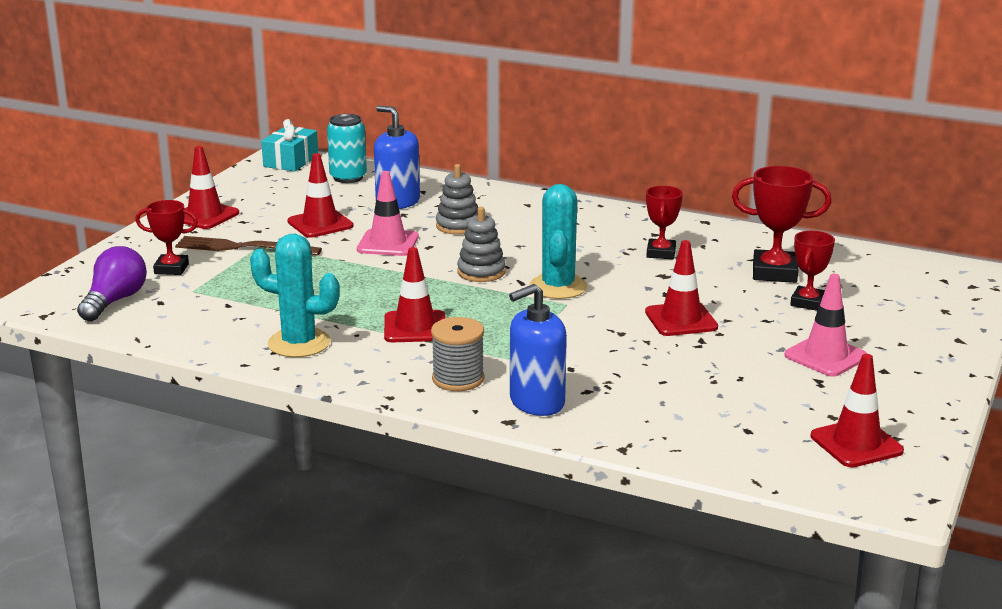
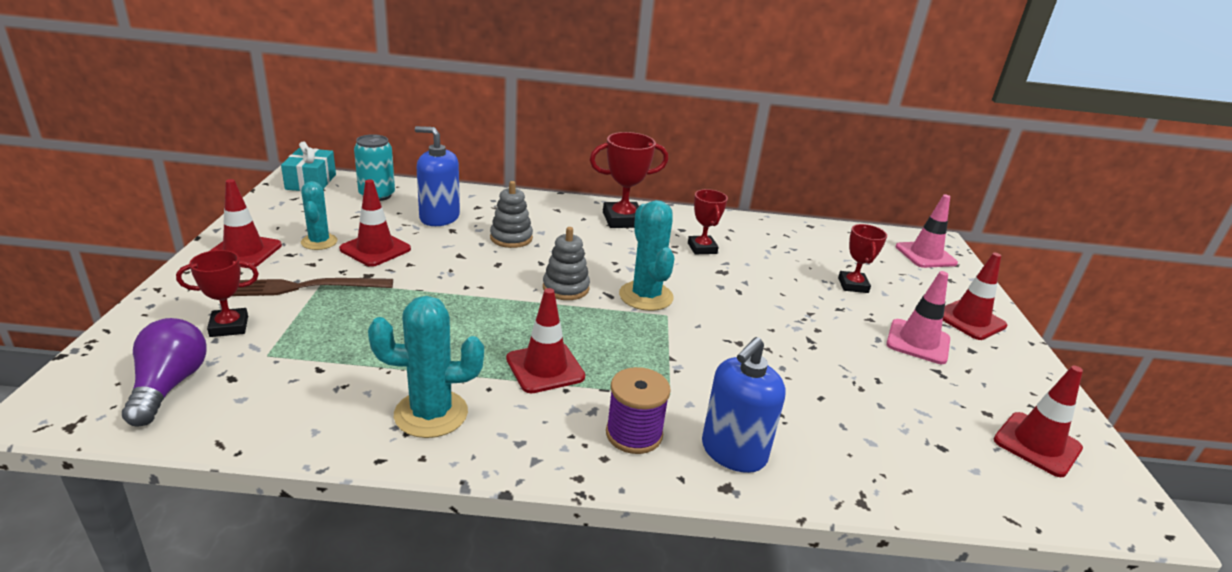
camera: 25 degrees left, 5 degrees up
(273, 214) = (319, 242): none -> turquoise cactus
(388, 243) = (456, 265): pink traffic cone -> pink traffic cone (925, 255)
(458, 379) = (634, 434): grey spool -> purple spool
(681, 320) = (775, 319): red traffic cone -> red traffic cone (969, 320)
(774, 272) = (802, 258): red trophy -> red trophy (623, 220)

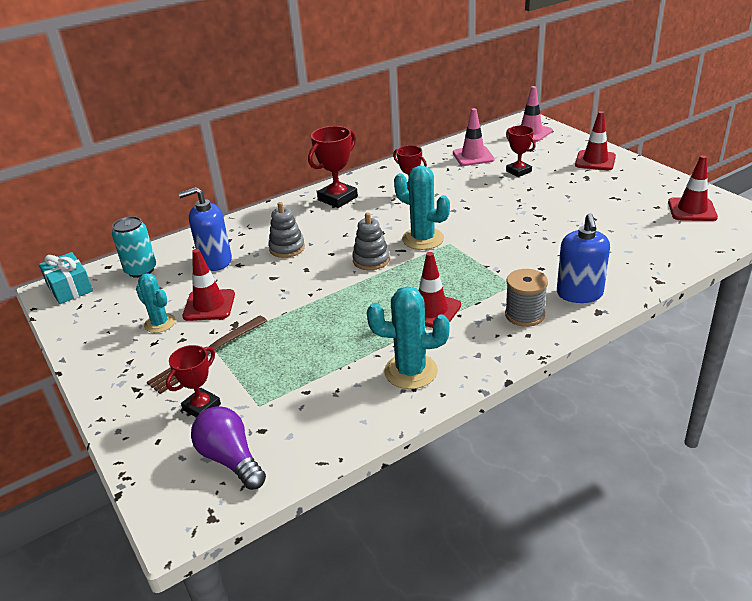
camera: 30 degrees left, 5 degrees up
(244, 251) = (116, 360): red traffic cone -> none
(431, 414) = (410, 371): turquoise cactus -> turquoise cactus turned 45 degrees clockwise
(634, 434) = (524, 315): purple spool -> grey spool
(918, 342) = (587, 187): pink traffic cone -> pink traffic cone (473, 156)

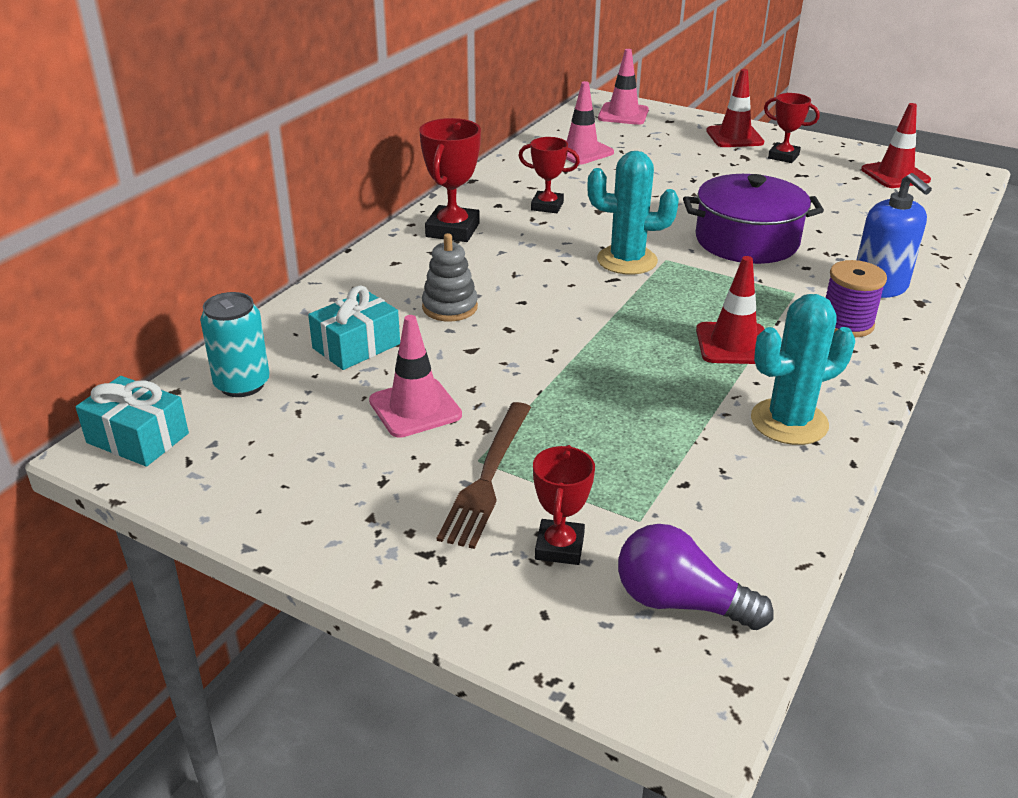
camera: 30 degrees left, 0 degrees up
(160, 323) = (362, 451): turquoise cactus -> none
(209, 305) = (415, 408): red traffic cone -> pink traffic cone
(215, 261) = (356, 346): blue soap dispenser -> turquoise gift
(371, 260) = (587, 299): grey stacking toy -> none
(518, 171) = (658, 161): red trophy -> red trophy (783, 156)
(519, 240) = (746, 241): none -> purple pot
(524, 315) = (846, 323): grey spool -> purple spool

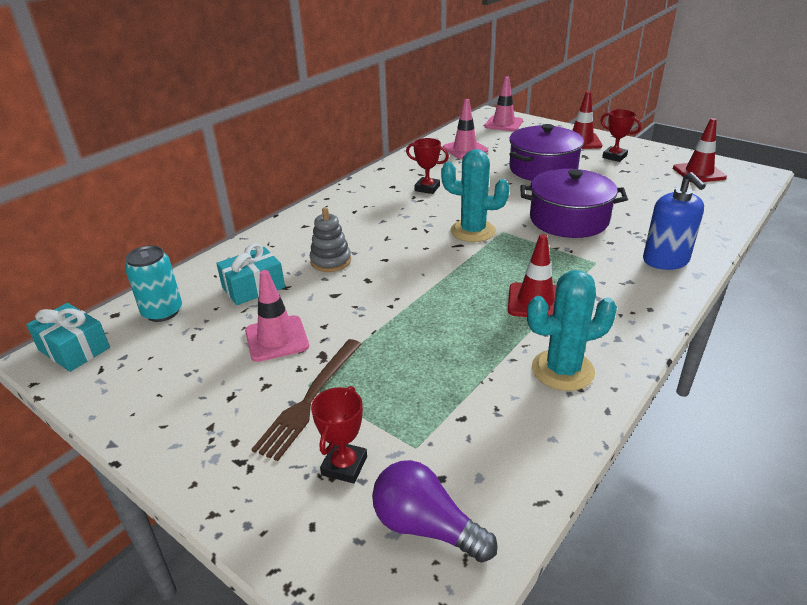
camera: 10 degrees right, 0 degrees up
(452, 230) = (353, 203): red trophy -> none
(694, 175) = (543, 169): none -> purple pot
(846, 323) = (631, 289): purple spool -> none

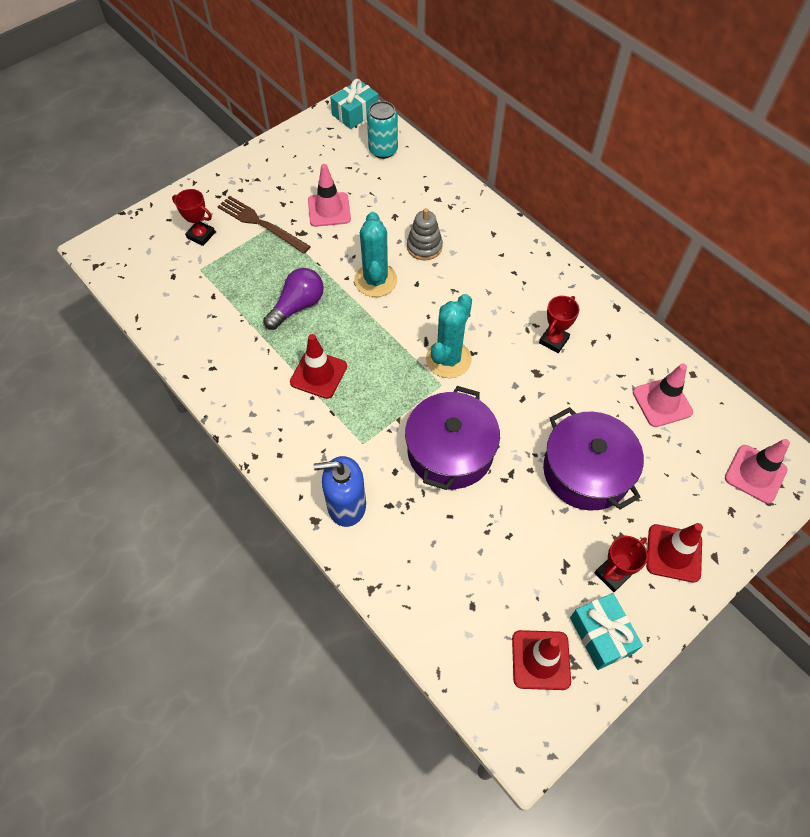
camera: 100 degrees right, 25 degrees up
(253, 287) = (399, 198): turquoise gift -> turquoise gift (601, 635)
(426, 527) = (145, 264): purple light bulb -> purple light bulb (297, 306)
(562, 370) = (232, 364): turquoise cactus -> turquoise cactus (375, 280)

